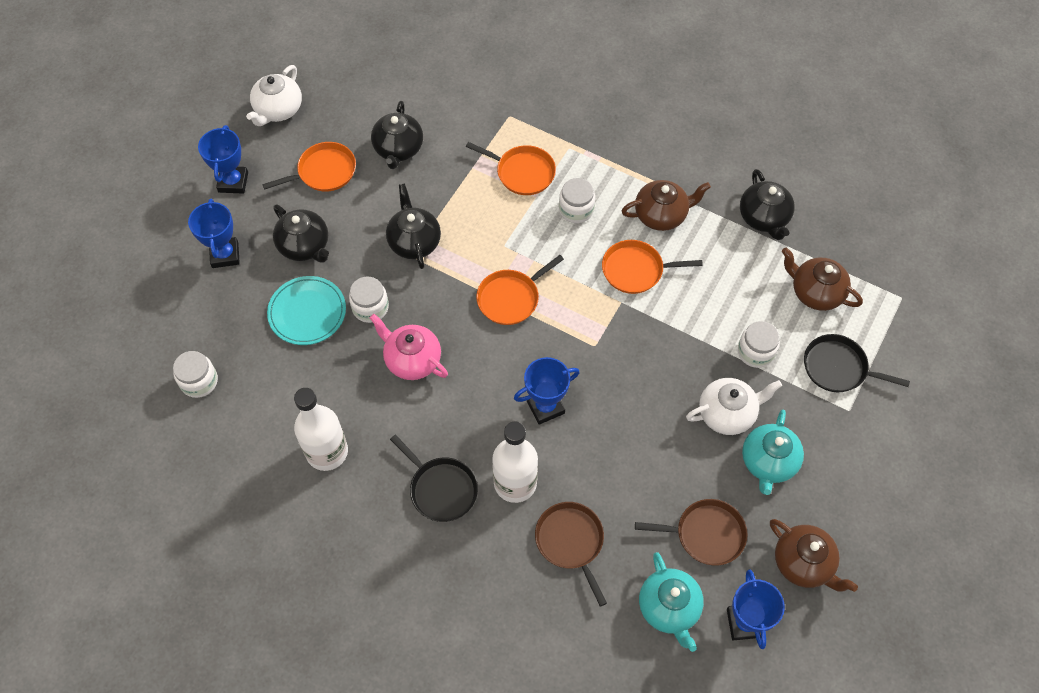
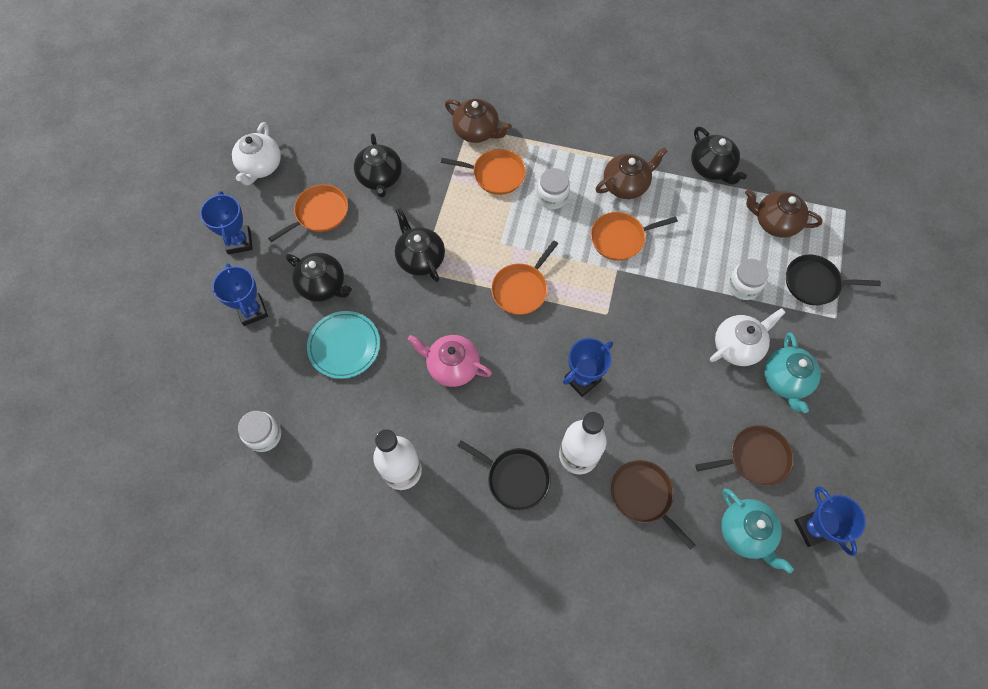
camera: 15 degrees left, 5 degrees up
(370, 307) = (400, 327): white jar -> none
(803, 563) = (843, 462): brown teapot -> brown teapot (477, 131)

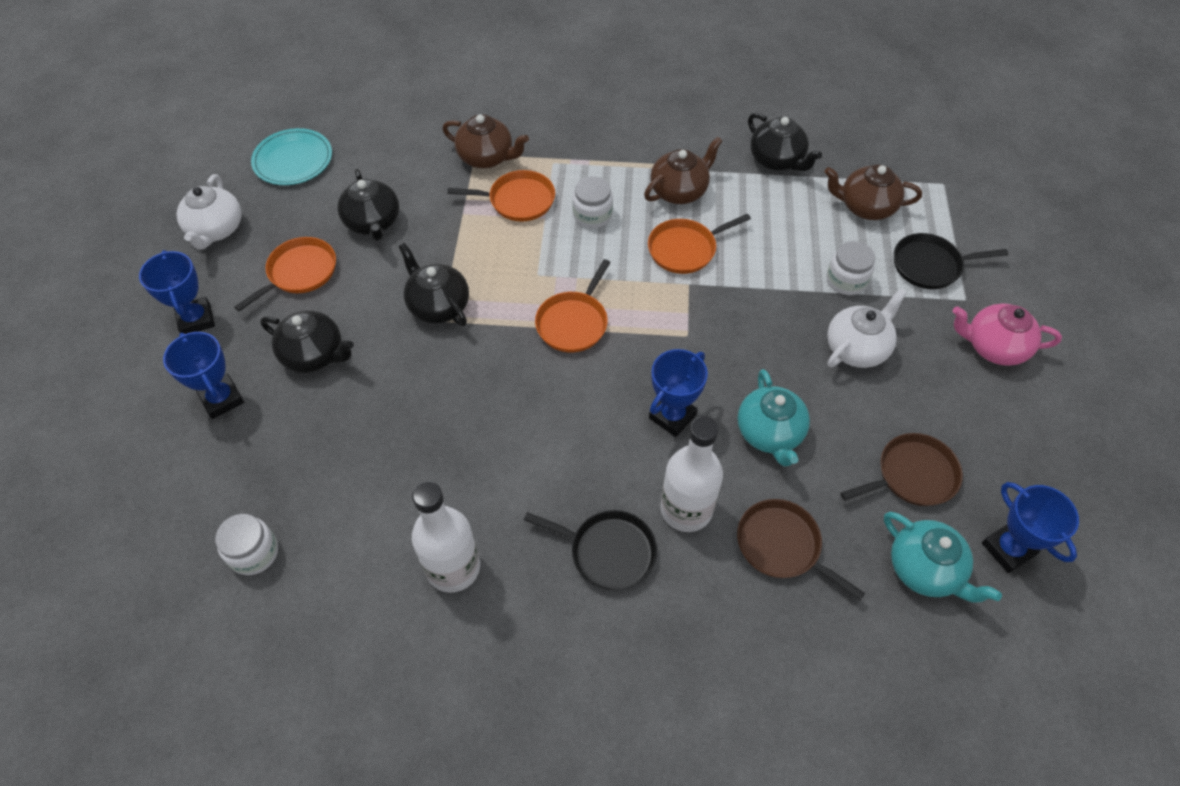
camera: 10 degrees left, 10 degrees down
(344, 346) = (352, 423): turquoise plate -> turquoise plate (293, 160)
(452, 366) = (500, 426): pink teapot -> pink teapot (993, 347)
(785, 380) = (925, 378): turquoise teapot -> turquoise teapot (769, 433)

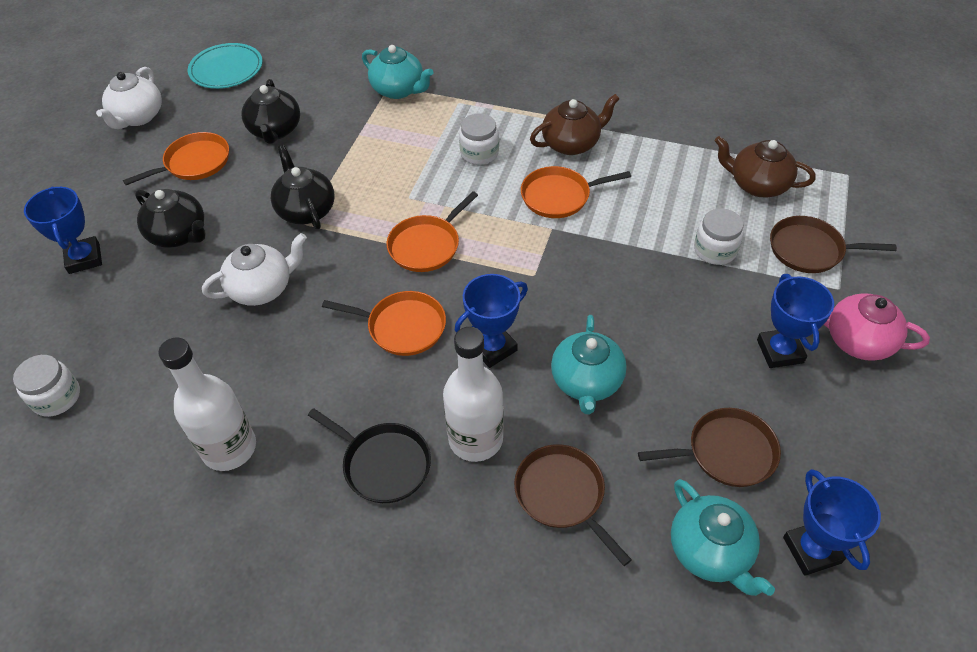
camera: 15 degrees right, 5 degrees down
(196, 319) = (90, 188): blue trophy -> blue trophy (780, 351)
(487, 157) = (399, 90): brown teapot -> turquoise teapot
(518, 200) = (414, 130): orange pan -> orange pan (403, 327)
(777, 160) = (679, 129): black teapot -> none
(857, 348) = (705, 316): white teapot -> white teapot (262, 288)
(930, 265) = (809, 250): black pan -> brown pan

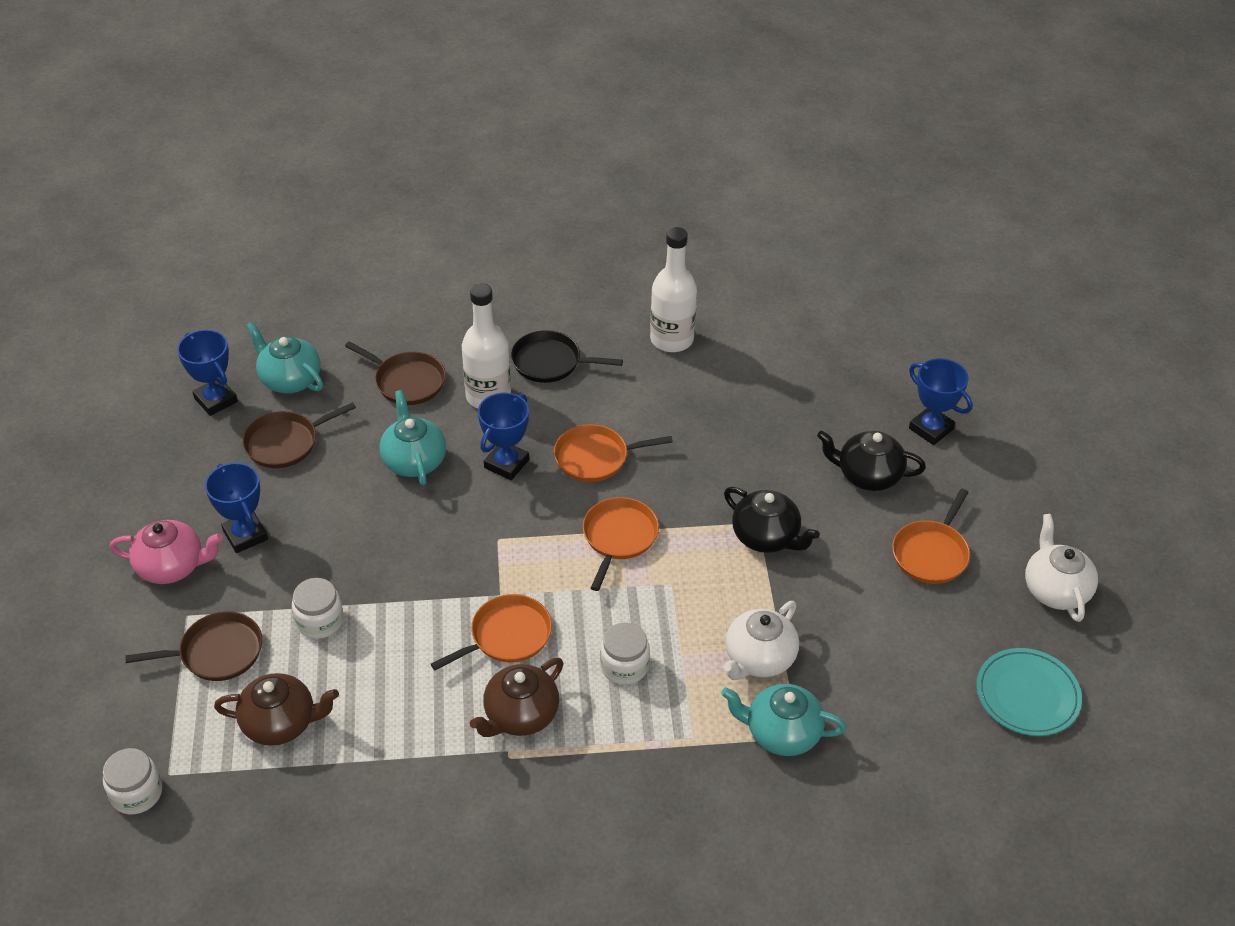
camera: 155 degrees right, 5 degrees down
(56, 397) = (832, 331): white jar -> white jar (136, 793)
(262, 288) = (745, 452): white teapot -> white teapot (759, 659)
(275, 131) = (882, 622): black teapot -> none

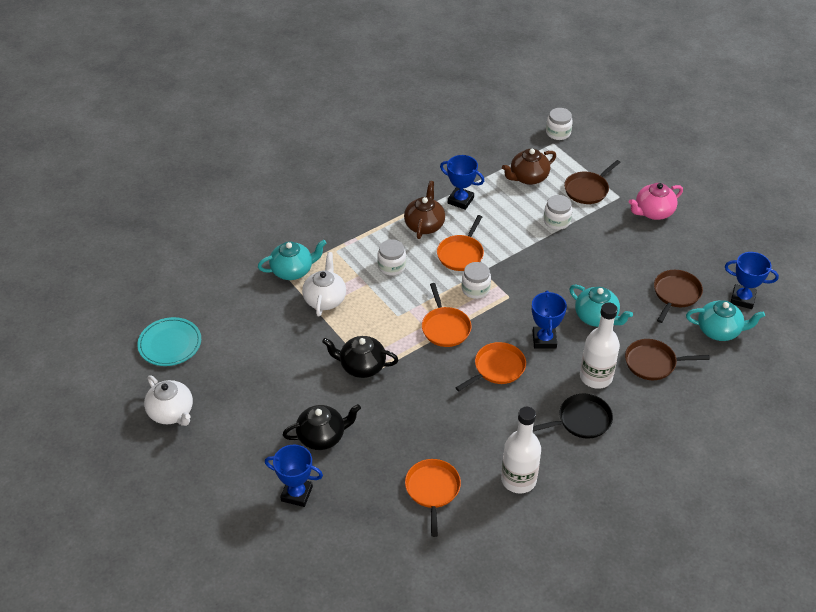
camera: 150 degrees right, 0 degrees up
(245, 535) = (637, 240): blue trophy -> blue trophy (460, 200)
(533, 572) = (475, 289): none -> white jar
(931, 553) = (257, 401): orange pan -> orange pan (432, 490)

